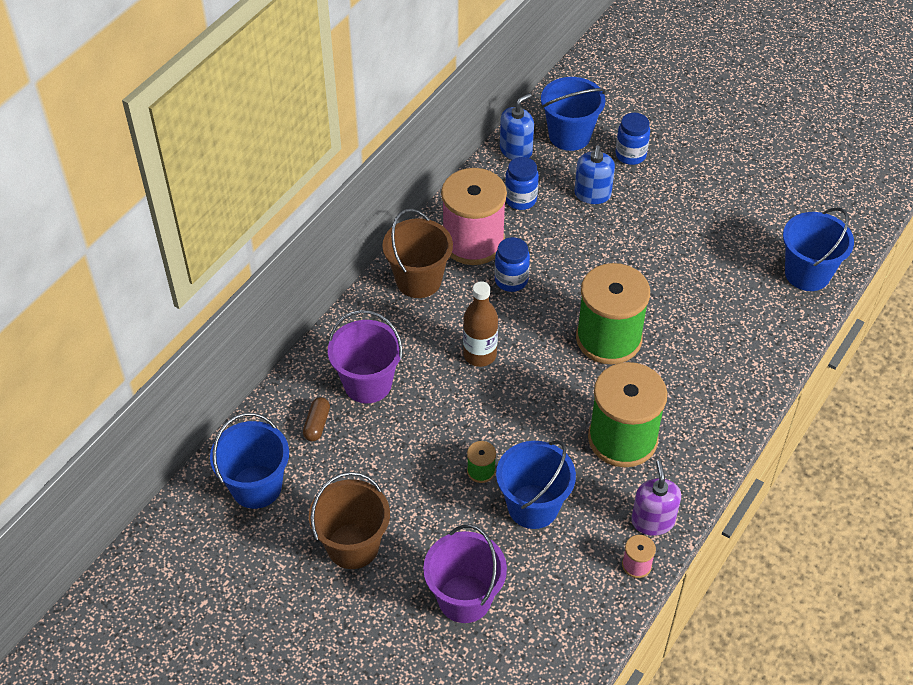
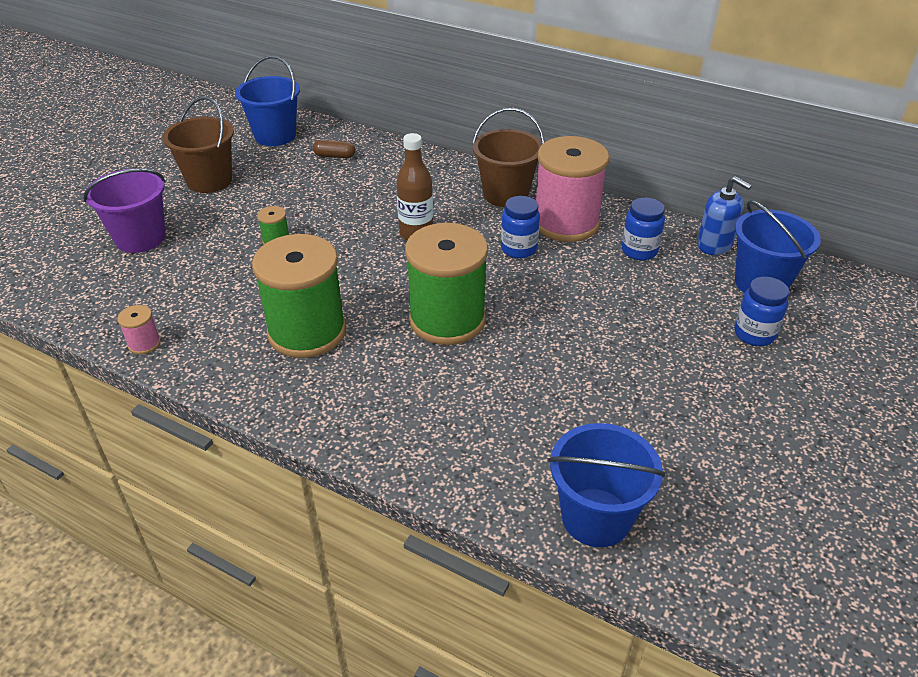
camera: 85 degrees right, 10 degrees down
(367, 383) = (378, 176): purple bucket -> none
(533, 506) = (230, 273): blue bucket -> none
(592, 194) = (670, 303): blue soap dispenser -> none
(653, 521) = (196, 355): purple soap dispenser -> none

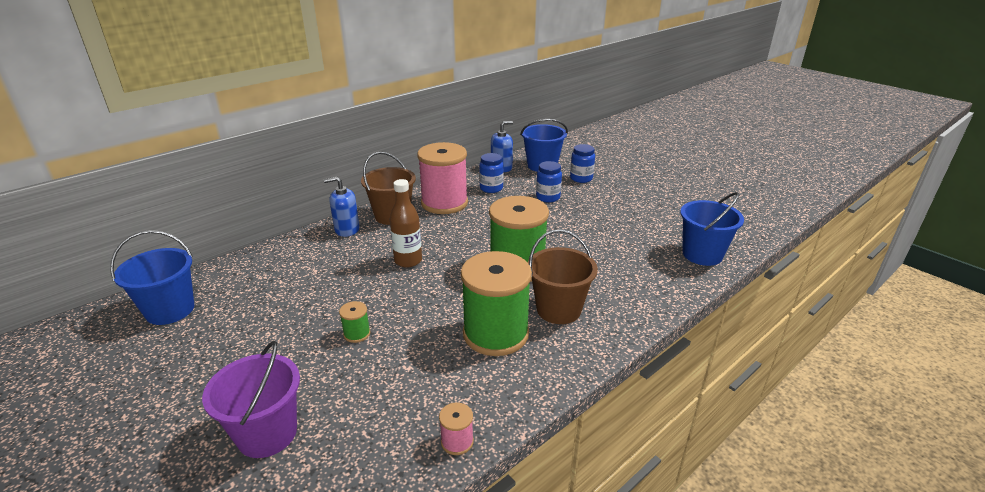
camera: 70 degrees left, 10 degrees down
(209, 181) = (205, 367): brown bucket -> brown bucket (558, 309)
(334, 156) = (252, 280): brown capsule -> none
(455, 175) = (347, 229): none -> blue soap dispenser
(518, 249) = (459, 225): blue jar -> blue jar (548, 197)

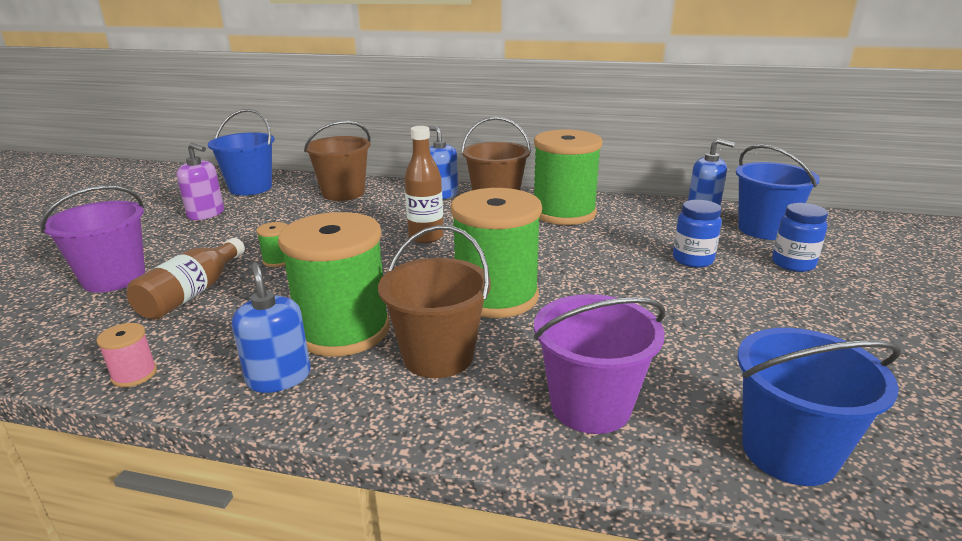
camera: 55 degrees right, 5 degrees down
(194, 351) = (206, 214): none -> purple soap dispenser
(271, 267) = (343, 193): none -> brown bucket
(359, 390) = (192, 293): none -> brown bottle
(444, 203) = (563, 213): pink spool -> green spool
(491, 188) = (643, 222): blue jar -> none
(524, 374) = (279, 377): none -> blue soap dispenser
(639, 283) = (590, 406): none -> purple bucket

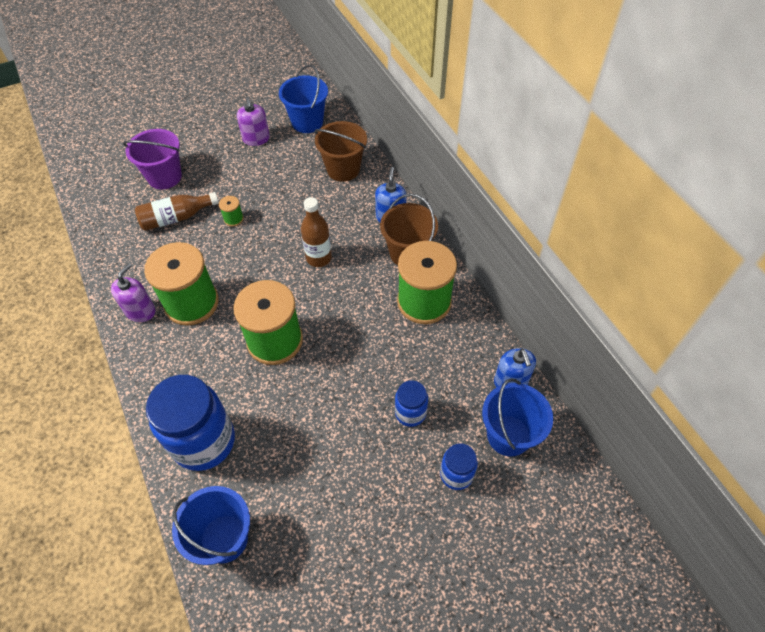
camera: 50 degrees right, 30 degrees up
(134, 374) = (107, 262): pink spool -> none
(279, 377) = (140, 311): blue soap dispenser -> purple soap dispenser
(438, 356) = (199, 356): brown bucket -> none
(590, 406) = (204, 441): purple bucket -> blue jar

